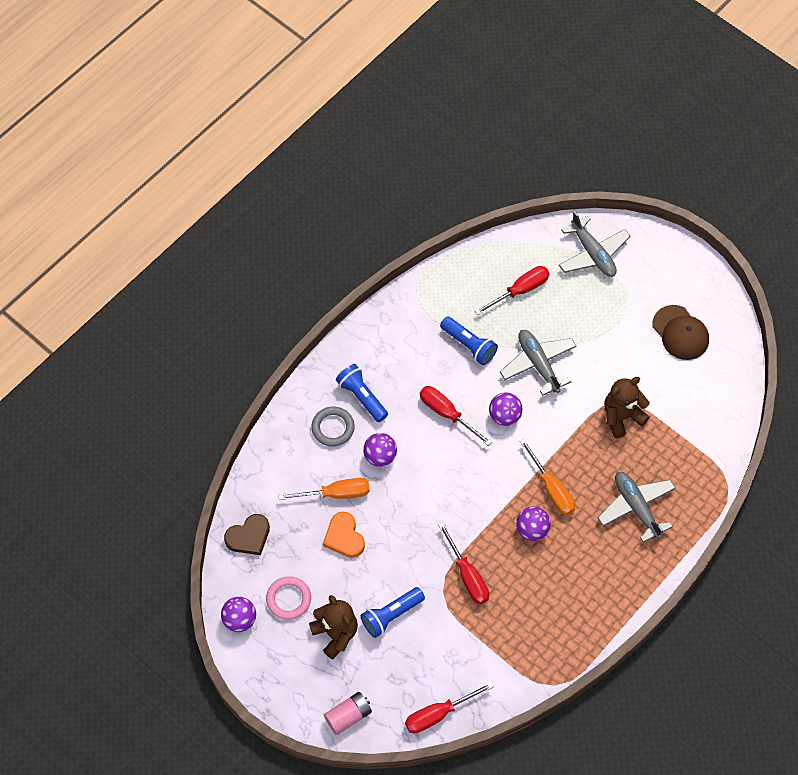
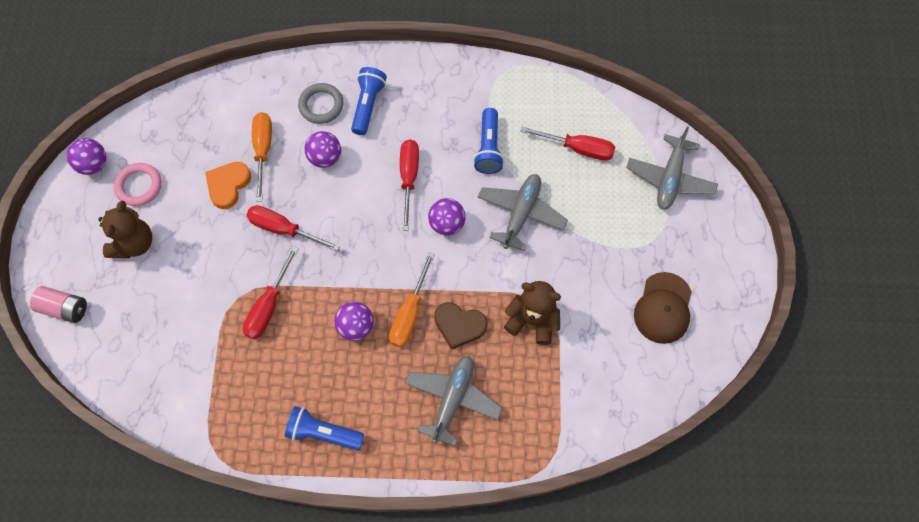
camera: 50 degrees right, 5 degrees up
(249, 537) = (173, 117): brown heart -> brown heart (459, 325)
(336, 493) = (263, 150): orange screwdriver -> orange screwdriver turned 135 degrees counterclockwise
(391, 615) = (184, 273): blue flashlight -> blue flashlight (323, 432)
(438, 714) = (117, 379): red screwdriver -> red screwdriver (283, 229)

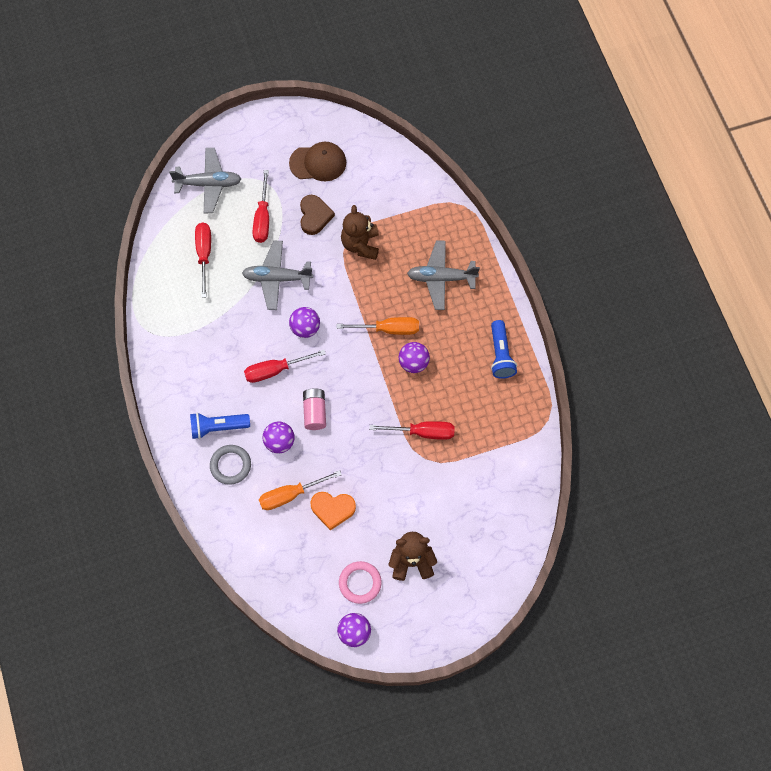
camera: 110 degrees left, 0 degrees up
(64, 308) = (487, 589): pink battery -> pink battery (315, 412)
(283, 229) = (355, 448): red screwdriver -> red screwdriver (263, 218)
(459, 325) = (384, 292): brown heart -> brown heart (314, 216)
(488, 148) = (226, 320): blue flashlight -> none

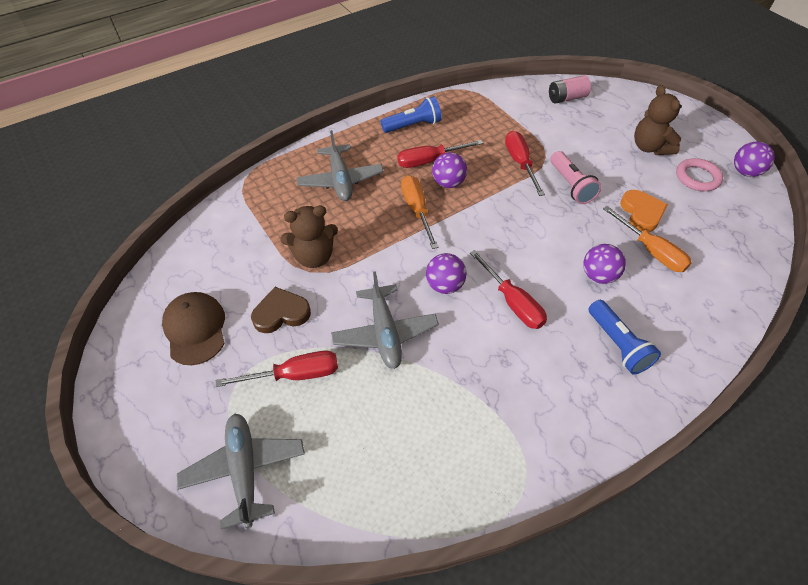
camera: 105 degrees left, 15 degrees down
(204, 255) = (373, 438): red screwdriver -> red screwdriver (429, 161)
(230, 465) = (655, 317): grey ring -> none
(315, 412) = (545, 251): pink battery -> pink battery (566, 98)
(382, 464) = (571, 185): none -> pink flashlight

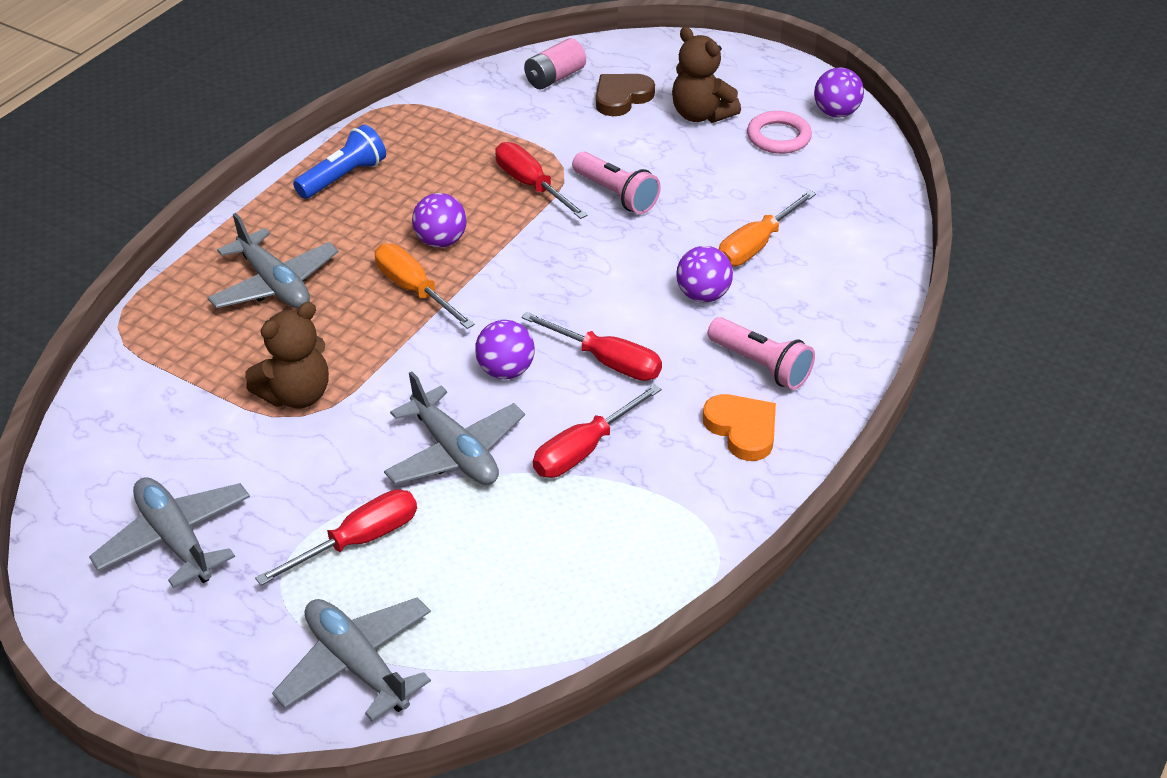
camera: 25 degrees left, 10 degrees down
(195, 329) = (175, 539): brown cap -> grey plane
(281, 313) = (292, 478): brown heart -> brown heart (621, 97)
(429, 161) = (396, 219): red screwdriver -> red screwdriver (584, 450)
(617, 344) = (761, 365): blue flashlight -> pink flashlight
(641, 213) = (725, 202): orange heart -> orange heart (742, 429)
(651, 251) = (756, 245): orange screwdriver -> orange screwdriver turned 105 degrees clockwise

